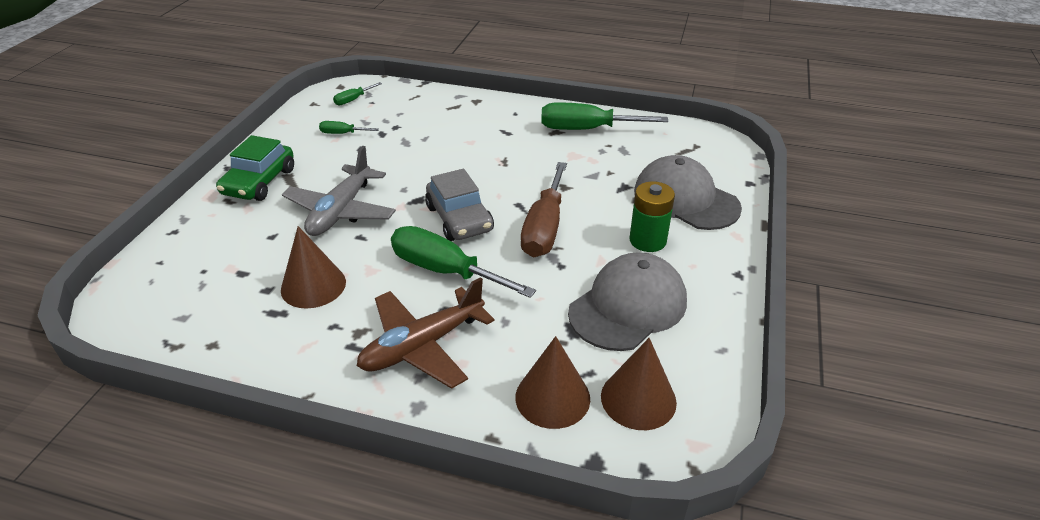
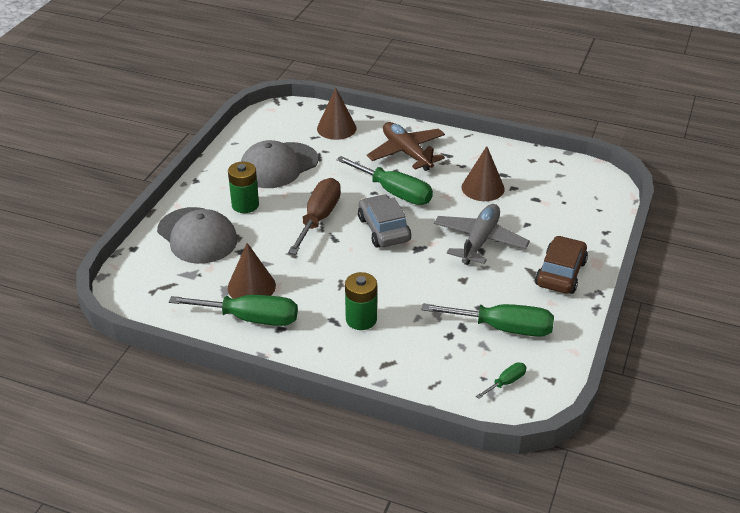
camera: 175 degrees left, 0 degrees up
(259, 182) = (560, 273): green car -> brown car
(342, 133) = (503, 328): green screwdriver -> green screwdriver, size x2.12
(422, 345) = (407, 153): brown plane -> brown plane turned 90 degrees counterclockwise
(480, 133) = (361, 319): none -> green battery
(638, 399) = (292, 125): brown cone -> brown cone (251, 286)

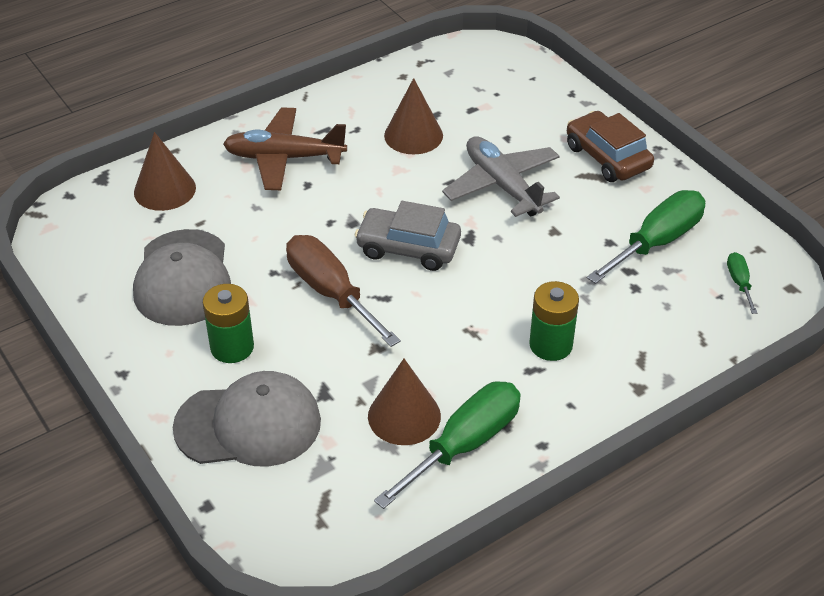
camera: 55 degrees left, 5 degrees up
(394, 192) = (349, 205): green screwdriver -> none

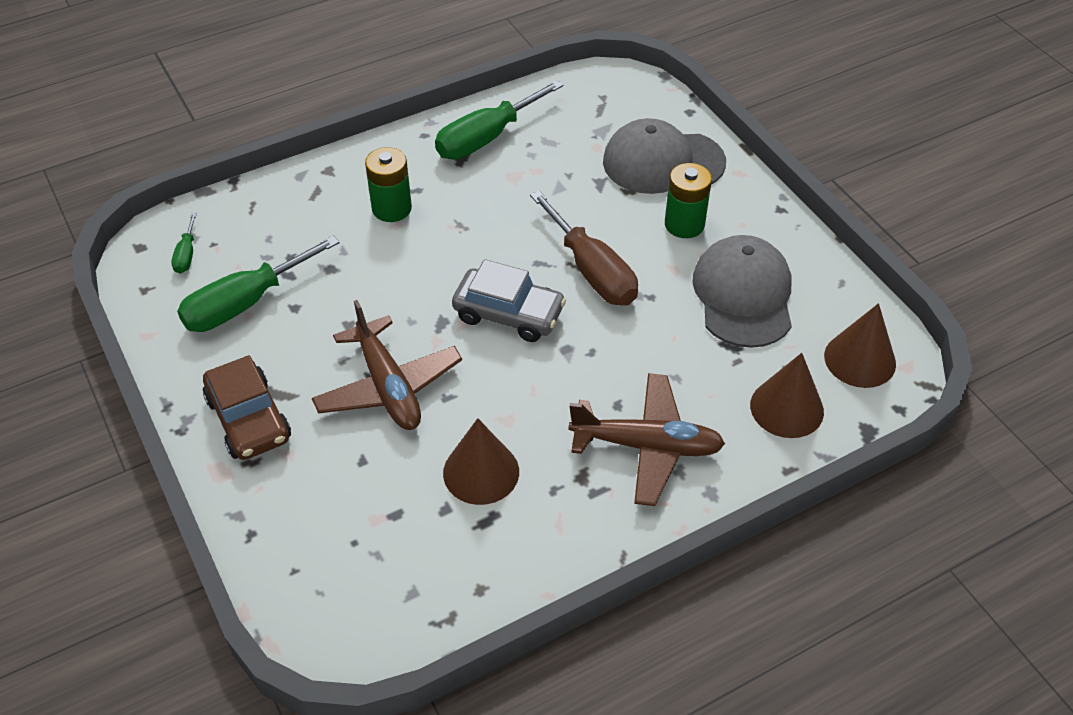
camera: 175 degrees left, 5 degrees up
(404, 416) = (532, 161): brown cone -> brown cone (860, 359)
(502, 185) = (388, 386): grey plane -> brown plane

